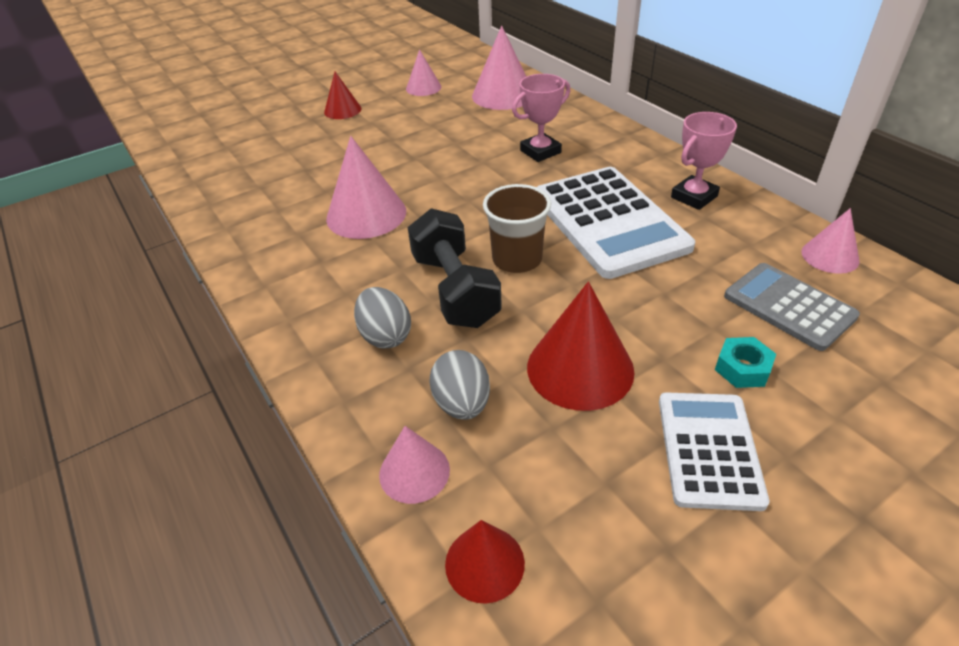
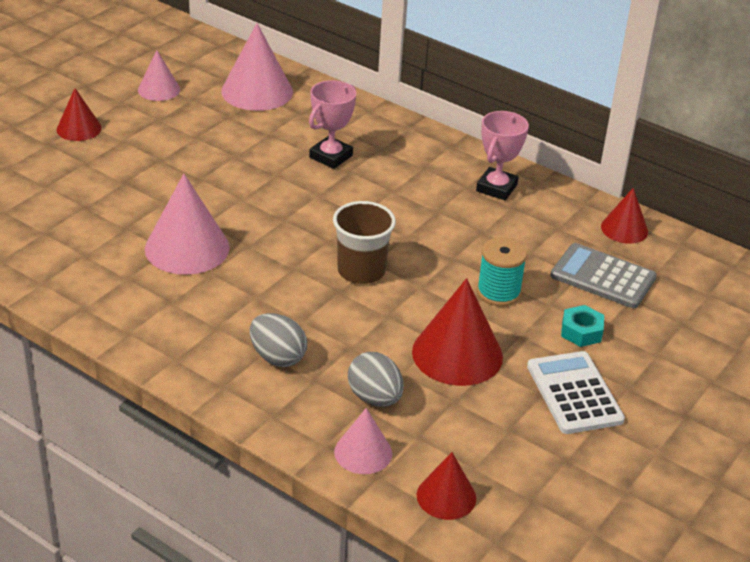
camera: 25 degrees left, 5 degrees down
(454, 290) = (318, 307): black dumbbell -> none
(609, 222) = (429, 223): white calculator -> none
(656, 305) = (498, 292): none -> turquoise spool
(830, 256) = (624, 229): pink cone -> red cone

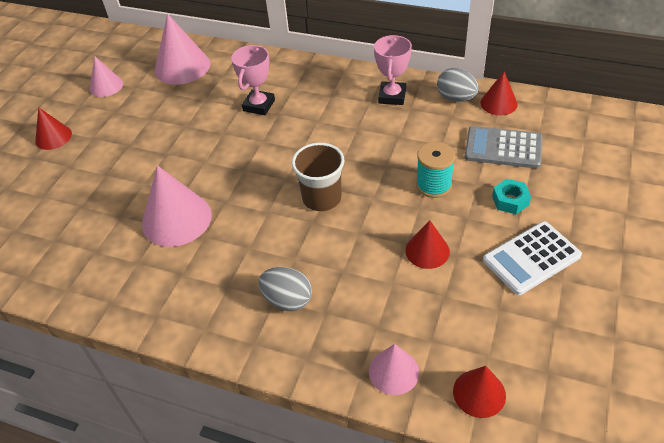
camera: 10 degrees left, 10 degrees up
(374, 398) = (381, 314): grey egg -> grey egg (456, 98)
(457, 354) = (427, 251): red cone -> red cone, size x0.59
(574, 393) = (531, 258): white calculator -> white calculator turned 90 degrees counterclockwise

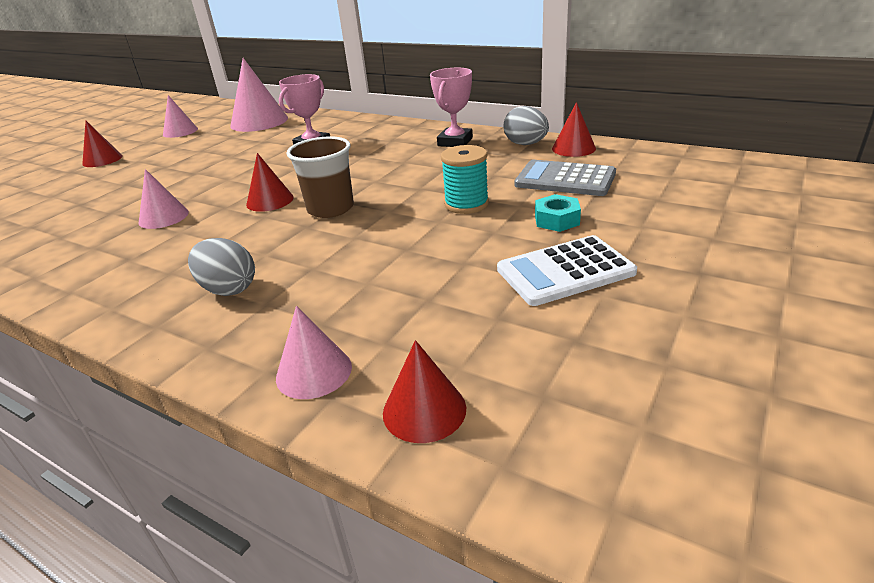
camera: 10 degrees right, 15 degrees down
(176, 219) = (163, 217): pink cone -> pink cone, size x0.59
(427, 251) = (429, 257): red cone -> red cone (270, 201)

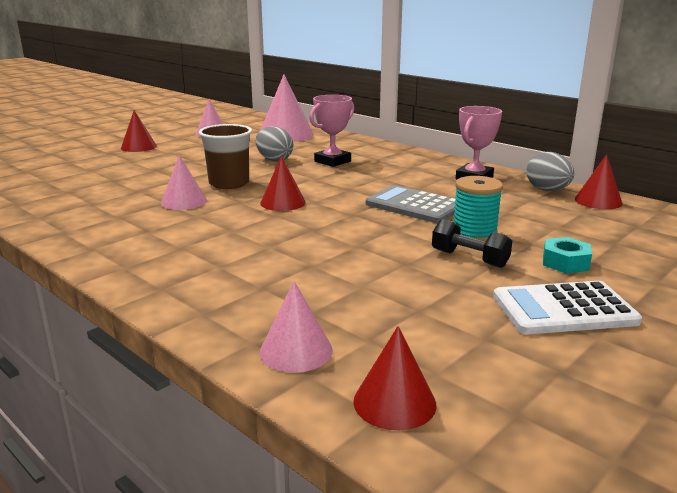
camera: 10 degrees right, 10 degrees down
(228, 289) = (231, 269): grey egg -> grey egg (274, 159)
(330, 209) = (339, 218): brown cup -> brown cup (229, 183)
(467, 232) = (469, 259): none -> black dumbbell
(565, 179) = (582, 228): grey calculator -> grey calculator (414, 206)

